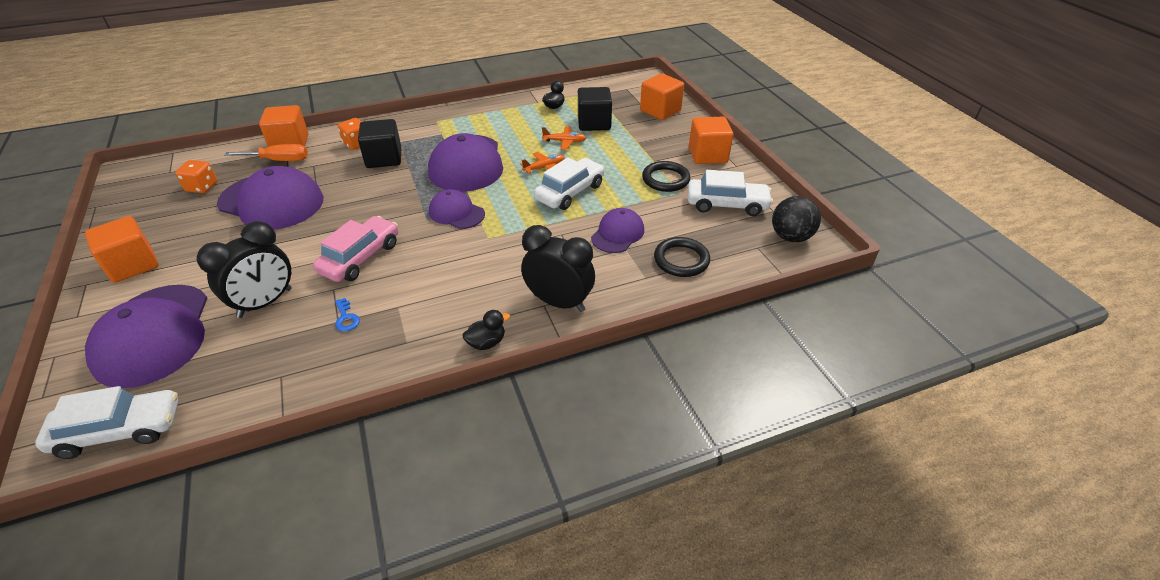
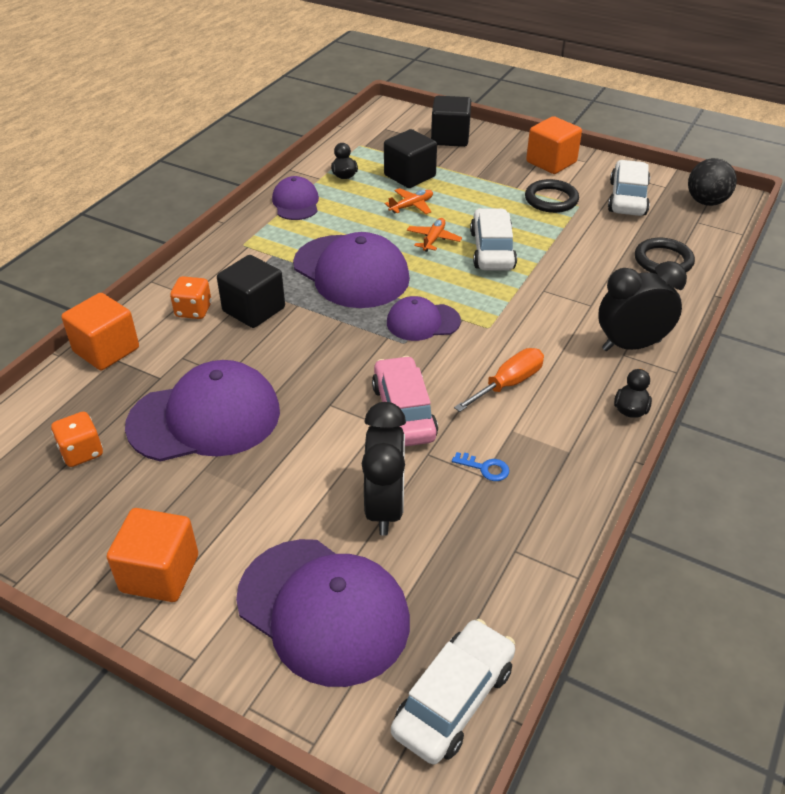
camera: 40 degrees left, 0 degrees up
(279, 160) = (128, 374): orange screwdriver -> orange screwdriver (508, 384)
(617, 234) = (586, 265): purple cap -> purple cap (296, 203)
(660, 111) = (450, 138): orange cube -> black cube
(726, 204) = (627, 198): white car -> white car turned 45 degrees counterclockwise

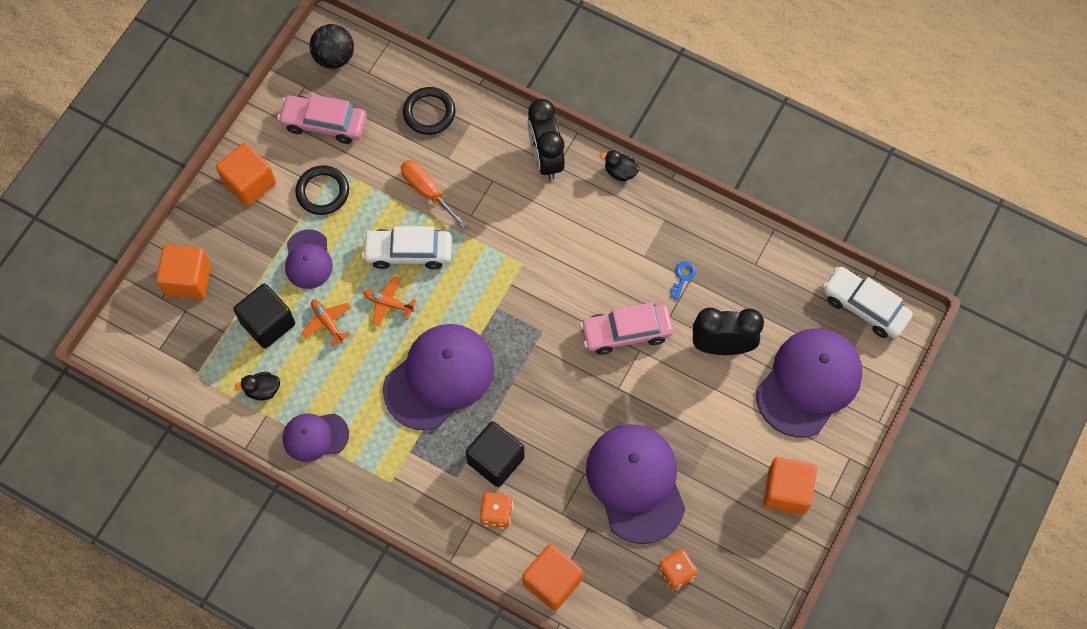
camera: 90 degrees left, 25 degrees up
(423, 322) = (514, 316): purple cap -> purple cap (308, 259)
(450, 138) = (188, 280): black cube -> orange cube
(508, 384) = (592, 254): orange screwdriver -> orange screwdriver (427, 191)
(627, 198) = (324, 123): white car -> pink car

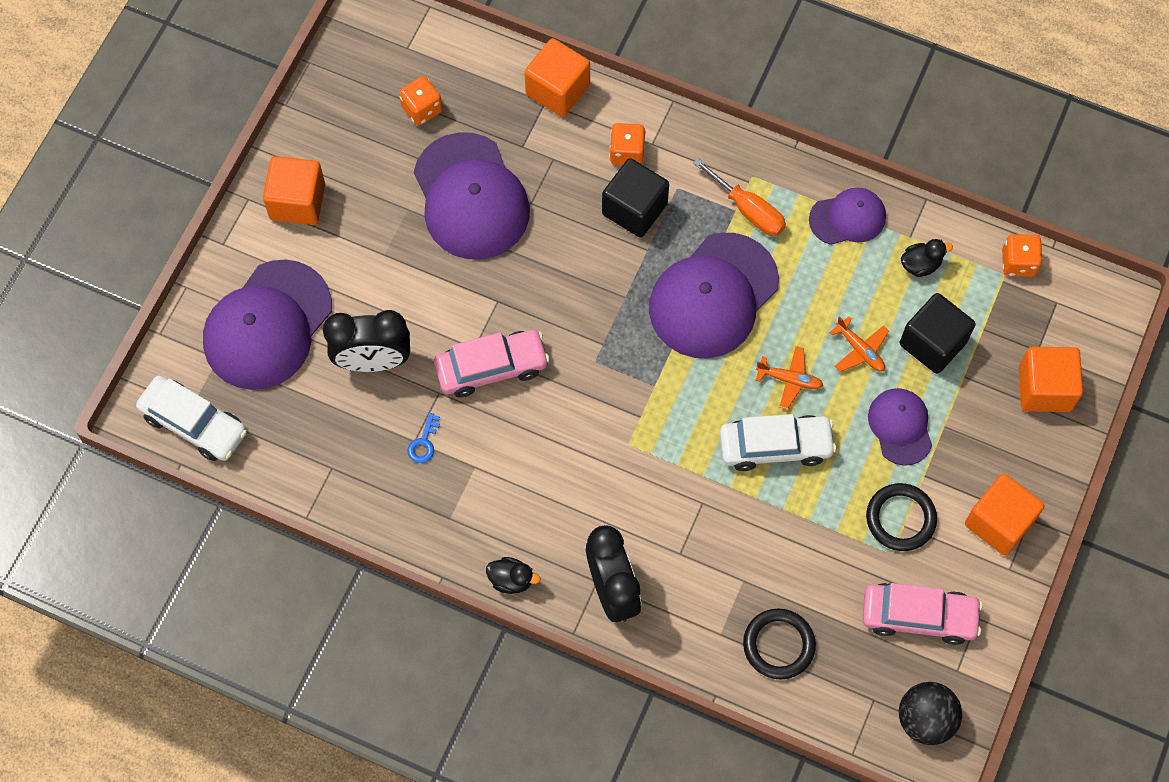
camera: 175 degrees right, 0 degrees up
(181, 385) = (1018, 263): none -> orange dice
(427, 191) = (764, 531): orange screwdriver -> orange screwdriver (748, 210)

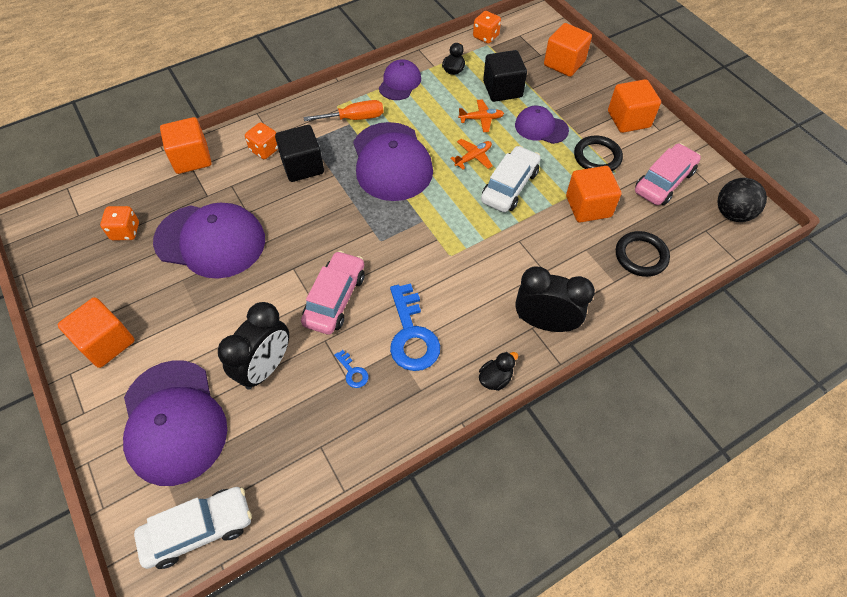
camera: 55 degrees left, 10 degrees down
(503, 469) = (412, 335): none -> blue key
(810, 550) = (588, 206): none -> orange cube

